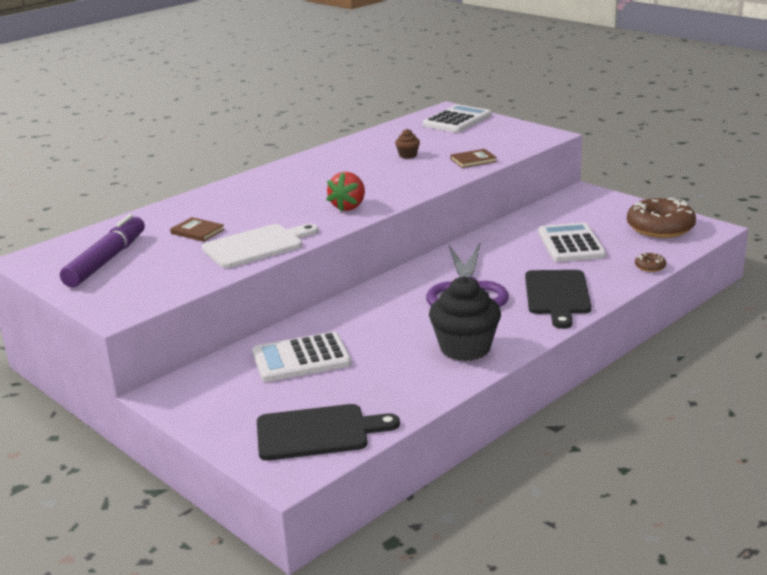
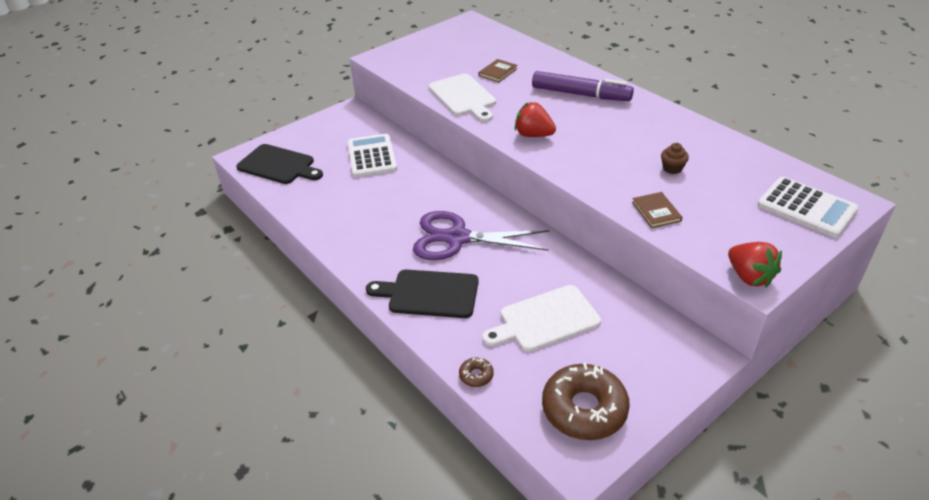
camera: 95 degrees right, 15 degrees up
(106, 260) = (457, 45): purple marker -> purple marker (581, 94)
(317, 432) = (278, 165): black cutting board -> black cutting board turned 60 degrees counterclockwise
(465, 348) = (355, 231): black cupcake -> none
(545, 136) = (749, 277): none -> red strawberry
(571, 244) = (545, 320): white calculator -> white cutting board

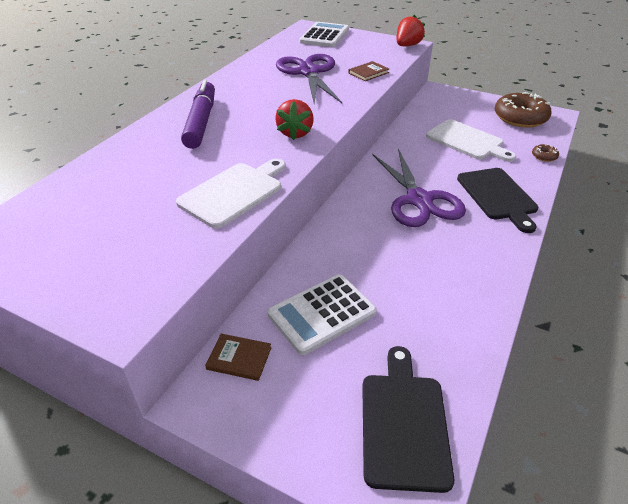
camera: 115 degrees left, 0 degrees up
(498, 72) = (158, 181): brown book -> brown book (239, 358)
(672, 168) = (309, 72): brown cupcake -> purple scissors

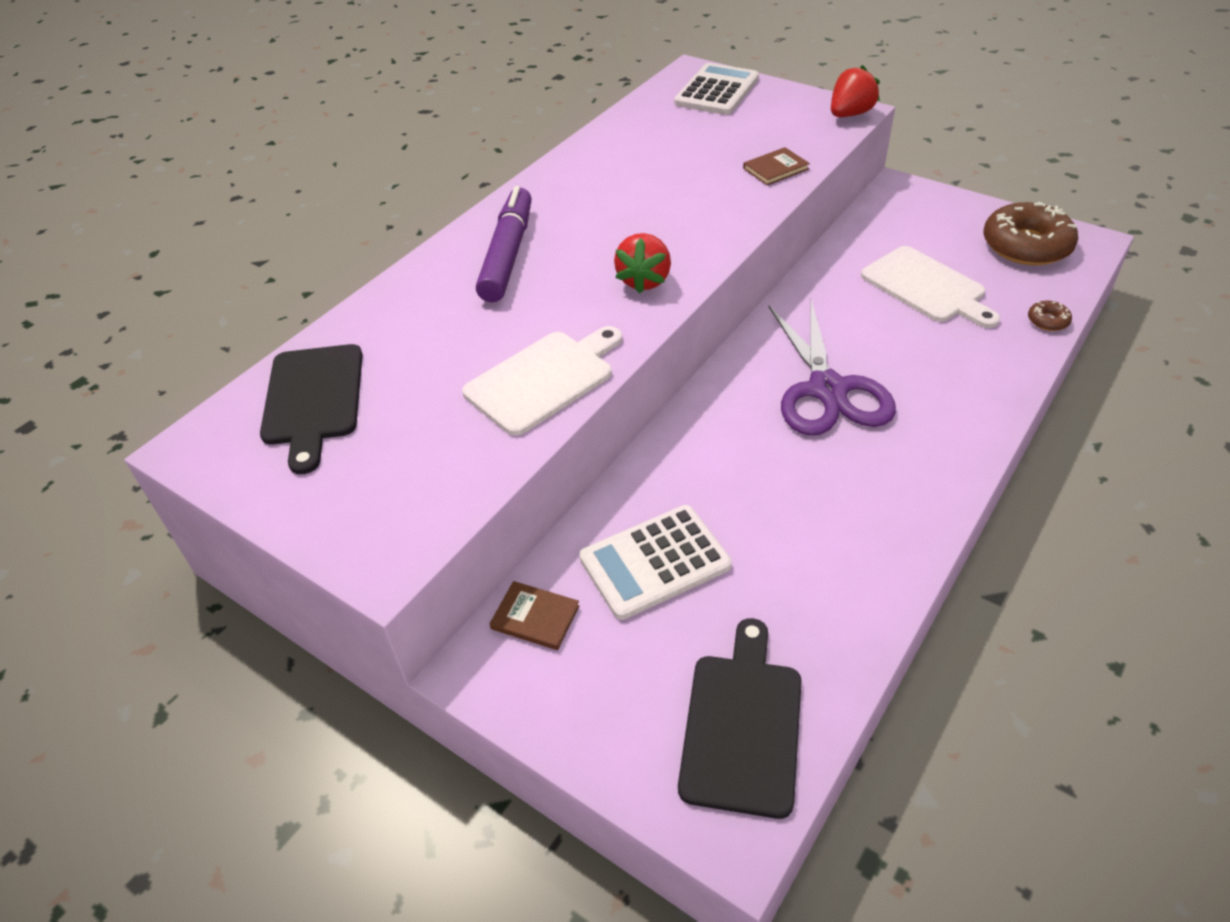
camera: 10 degrees right, 5 degrees up
(309, 72) = (681, 166): purple scissors -> none
(498, 196) = (953, 389): black cutting board -> black cutting board (313, 399)

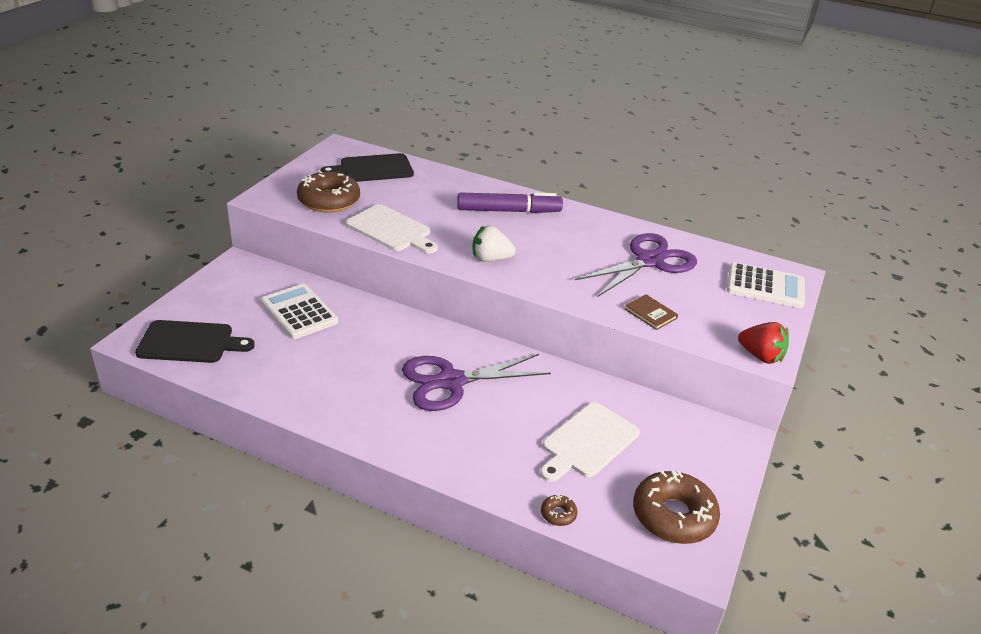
camera: 75 degrees right, 10 degrees down
(421, 459) = (329, 200): none -> brown donut
(535, 617) = (266, 276): brown book -> none
(644, 280) = (490, 259): red strawberry -> white strawberry
(658, 155) = (649, 261): none -> purple scissors

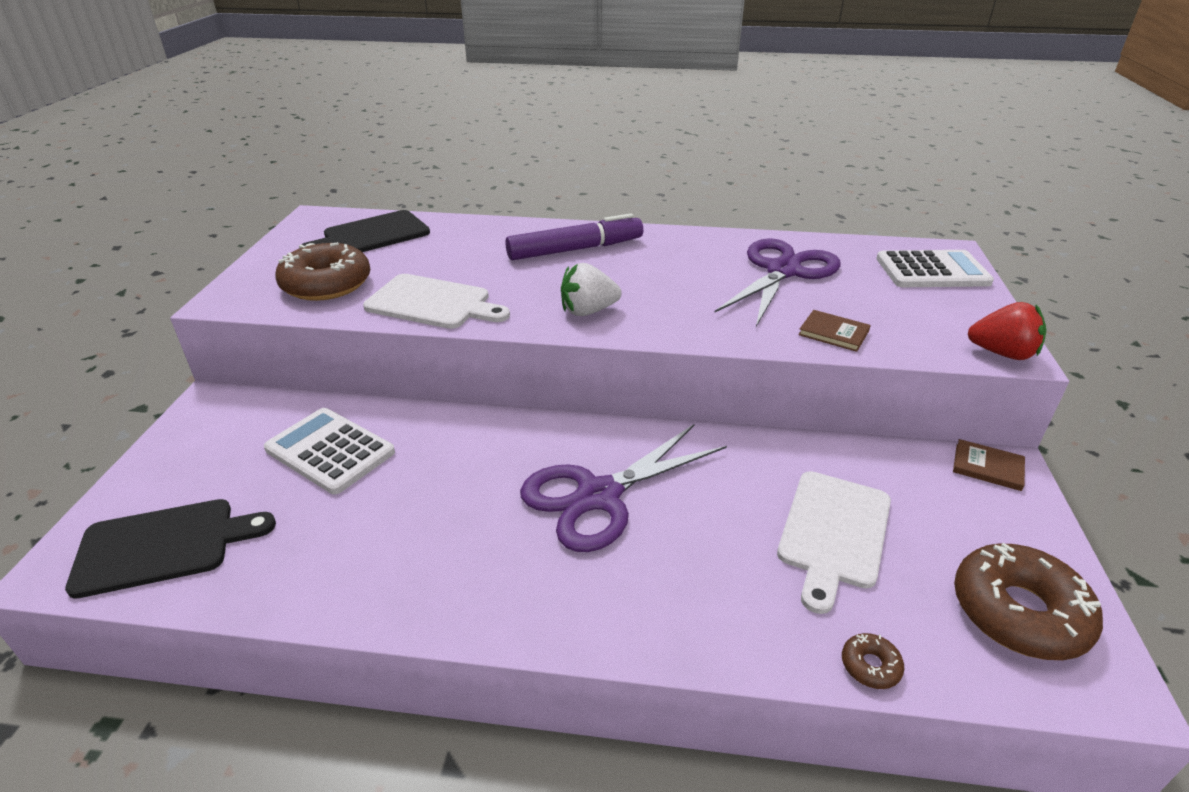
camera: 15 degrees left, 0 degrees up
(726, 433) = (987, 467): none -> brown book

